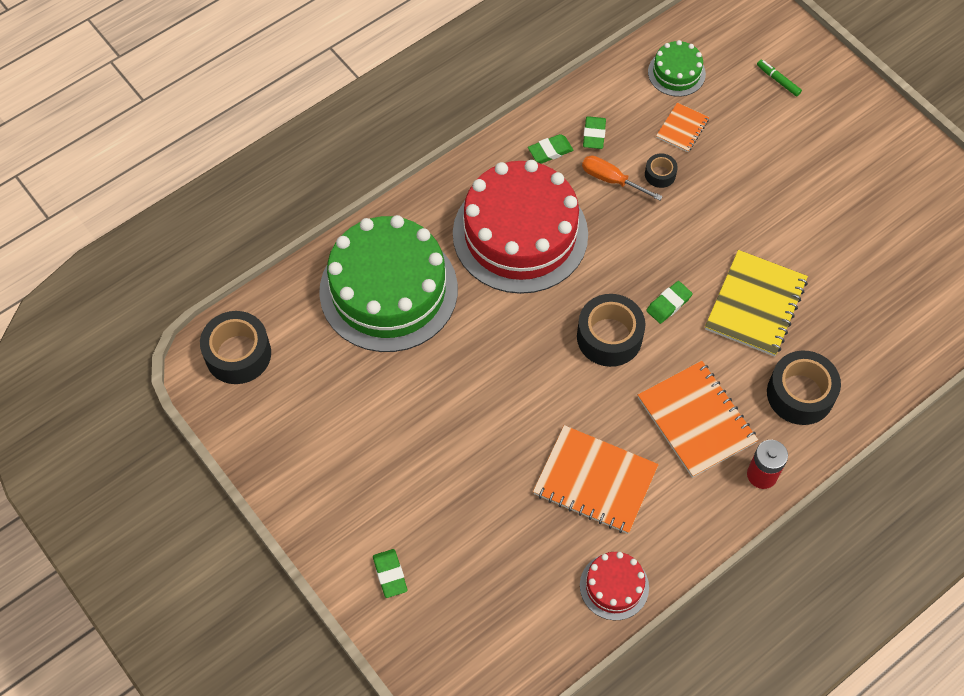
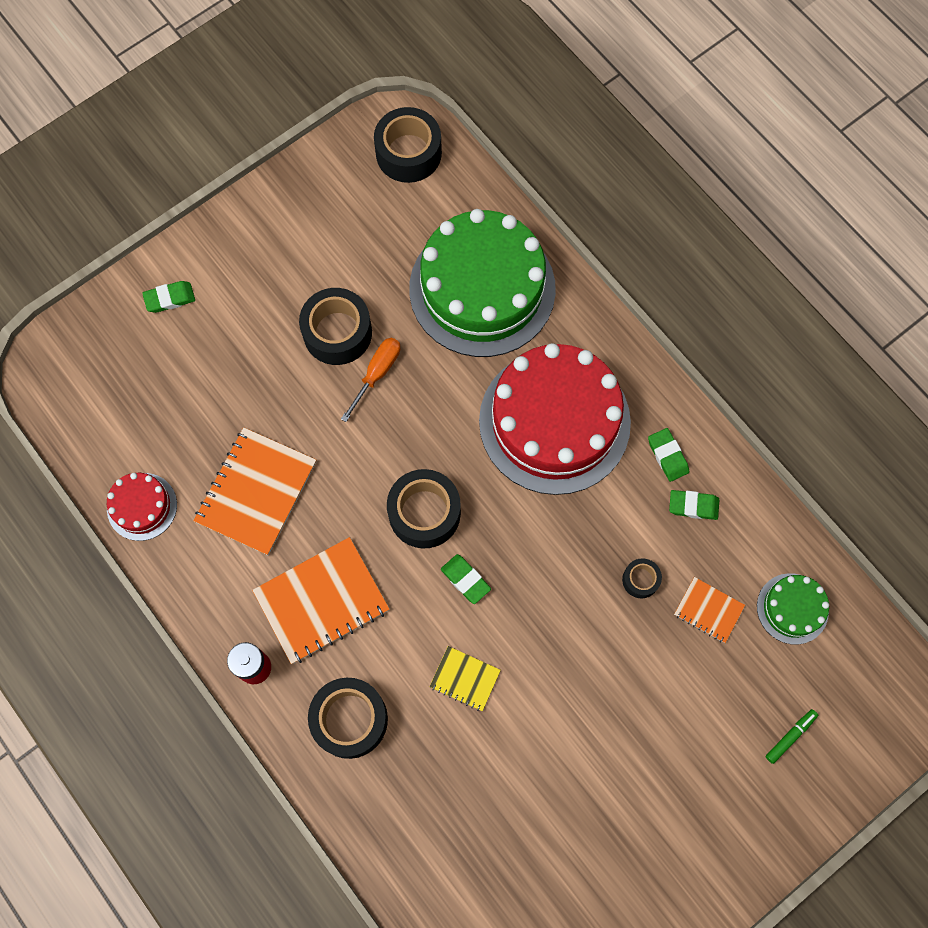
camera: 90 degrees right, 10 degrees up
(431, 414) = (337, 332): none -> black tape
(612, 180) = (630, 524): orange screwdriver -> orange screwdriver (377, 374)
(755, 304) = (465, 678): yellow notebook -> yellow notebook, size x0.52

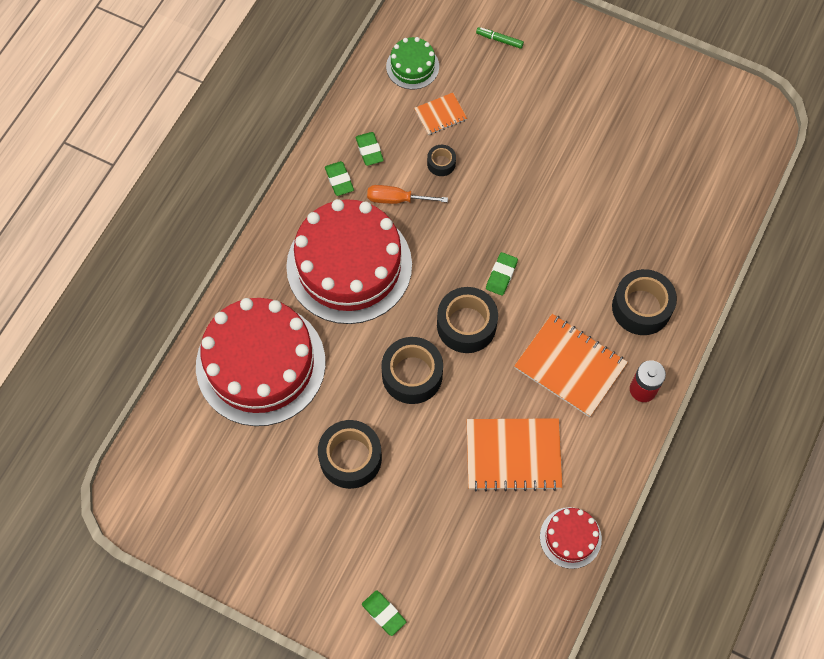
camera: 115 degrees left, 5 degrees down
(377, 374) = (372, 410): orange screwdriver -> orange screwdriver (397, 199)
(408, 153) = (157, 479): black tape -> black tape (412, 375)
(465, 678) = (571, 246): yellow notebook -> none
(482, 289) = (260, 364): green cake -> red cake
(667, 456) = (339, 180): green eraser -> green eraser turned 60 degrees counterclockwise
(708, 610) = (440, 115): orange notebook -> orange notebook turned 60 degrees clockwise

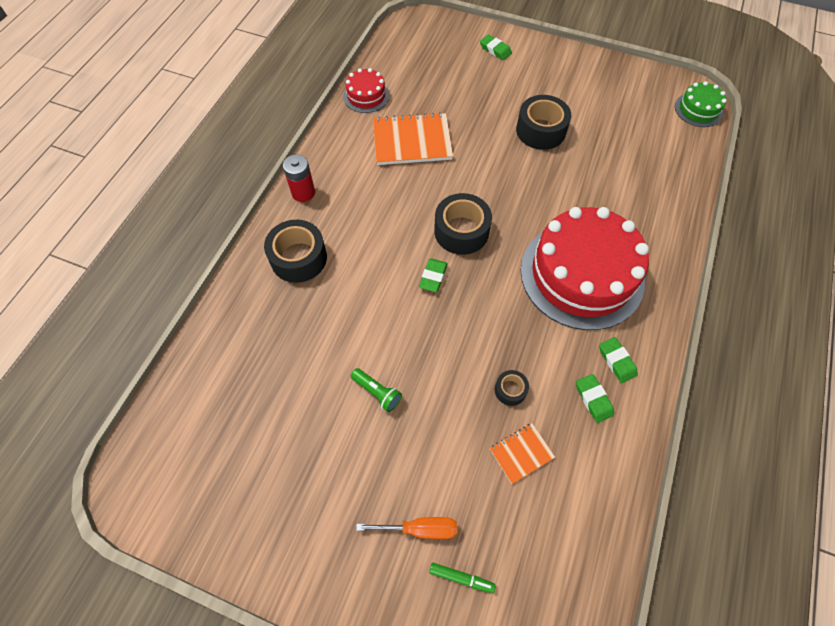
camera: 175 degrees right, 5 degrees down
(260, 364) = (635, 188): red cake -> none
(397, 199) = (550, 345): orange screwdriver -> orange screwdriver (419, 528)
(412, 66) = (568, 522): green cake -> green cake (698, 109)
(412, 375) = (503, 189): black tape -> none
(560, 171) = (377, 392): none -> green flashlight
(570, 366) = (366, 205): orange notebook -> none

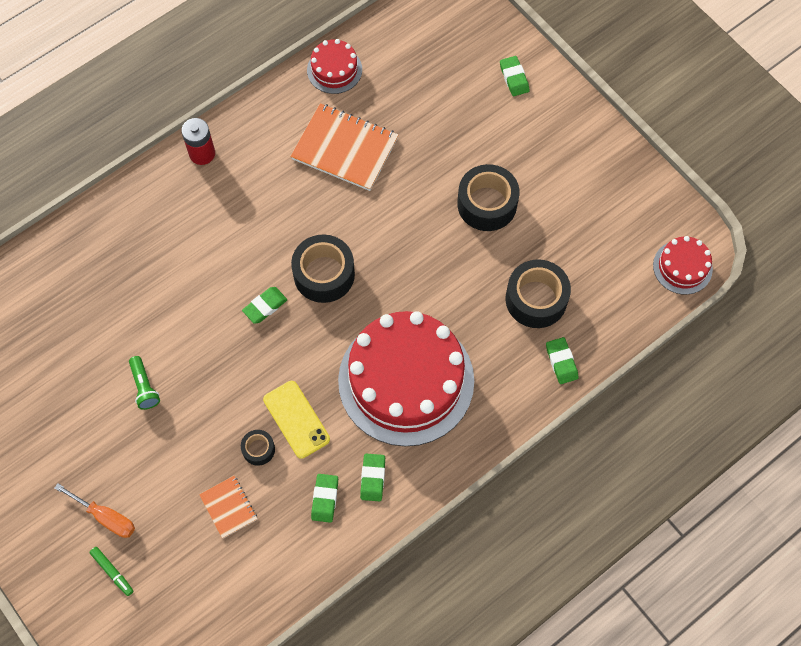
camera: 30 degrees right, 5 degrees up
(298, 258) = (156, 221): black tape -> black tape (536, 299)
(521, 453) = (228, 507): orange notebook -> orange notebook turned 60 degrees clockwise
(522, 349) = (296, 419): none -> yellow phone
(677, 205) = (561, 362): none -> green eraser
(698, 109) = (682, 267): green cake -> red cake

